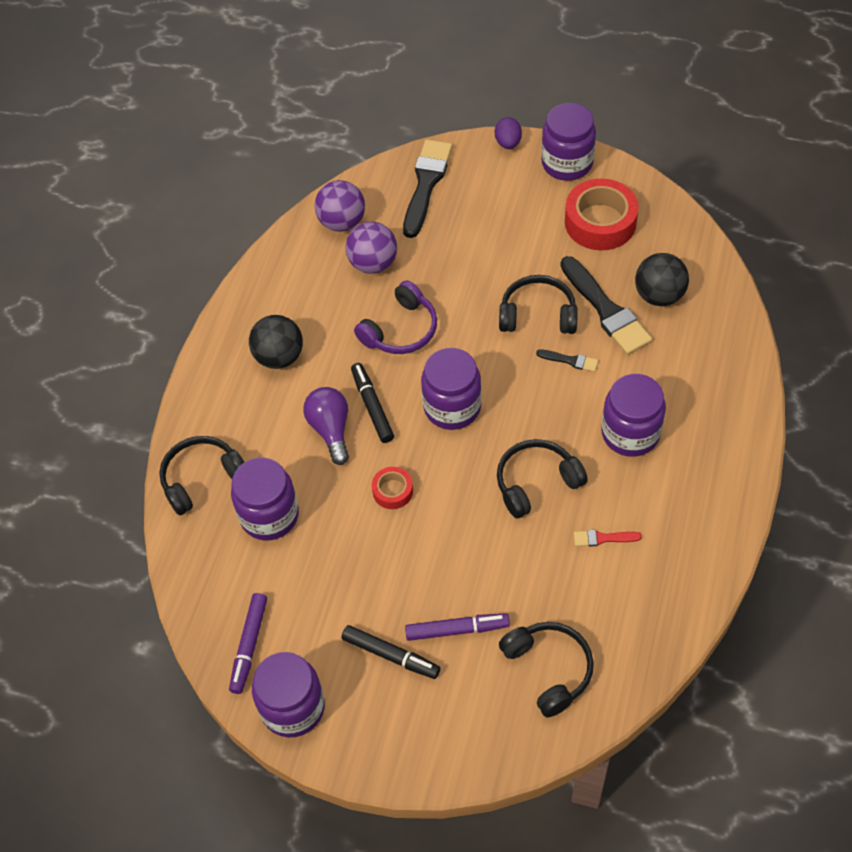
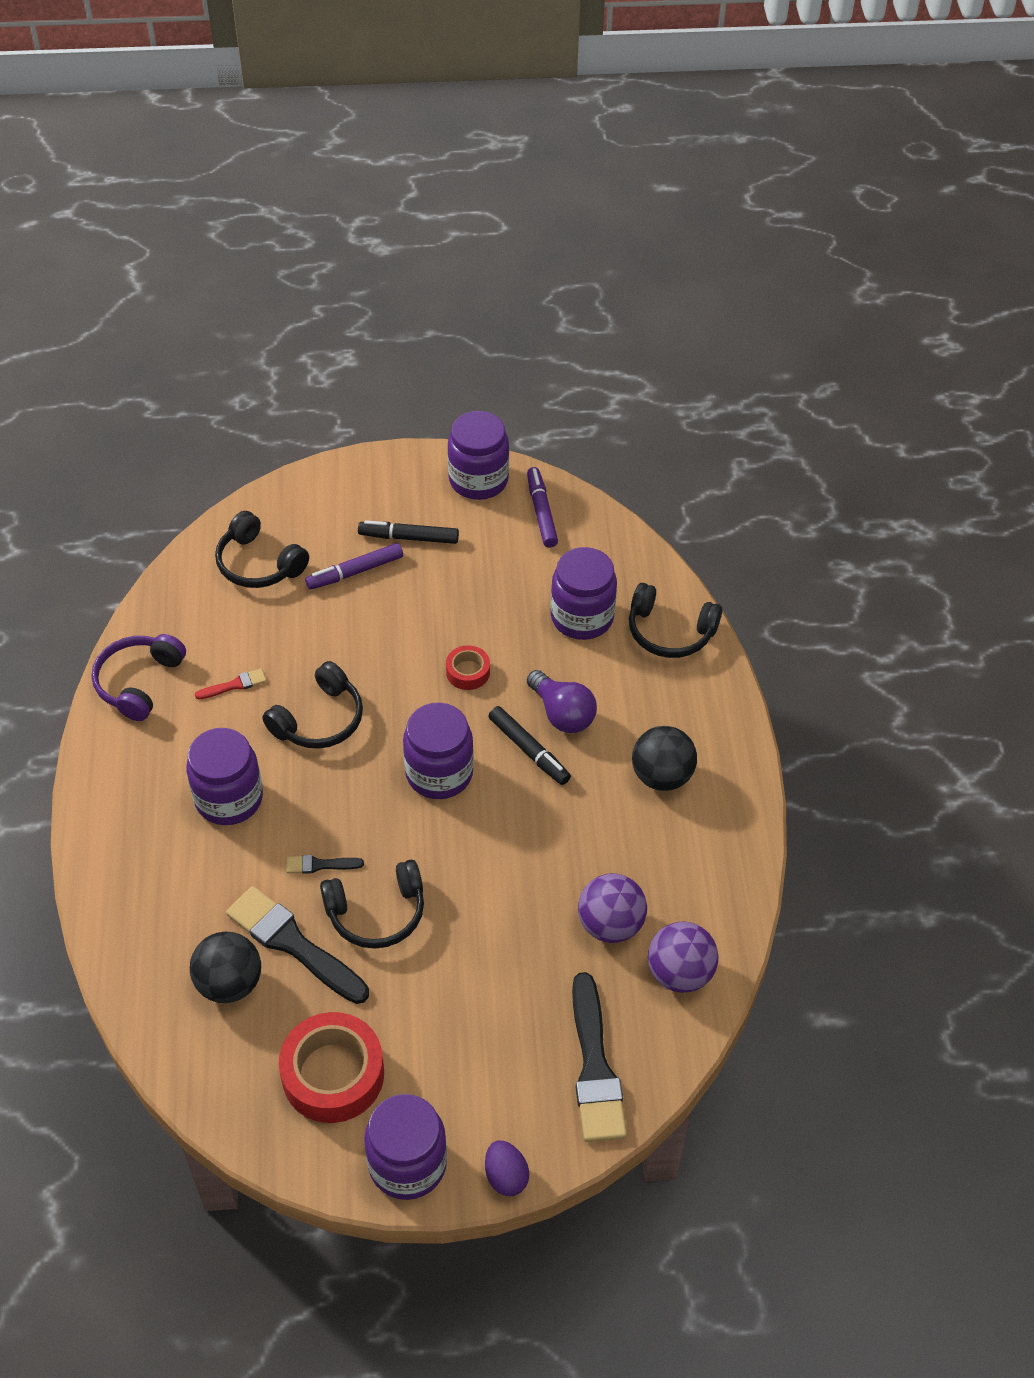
camera: 155 degrees right, 5 degrees down
(202, 479) = (670, 632): black headphones -> black headphones turned 75 degrees clockwise
(400, 330) = (537, 847): purple headphones -> purple headphones (139, 682)

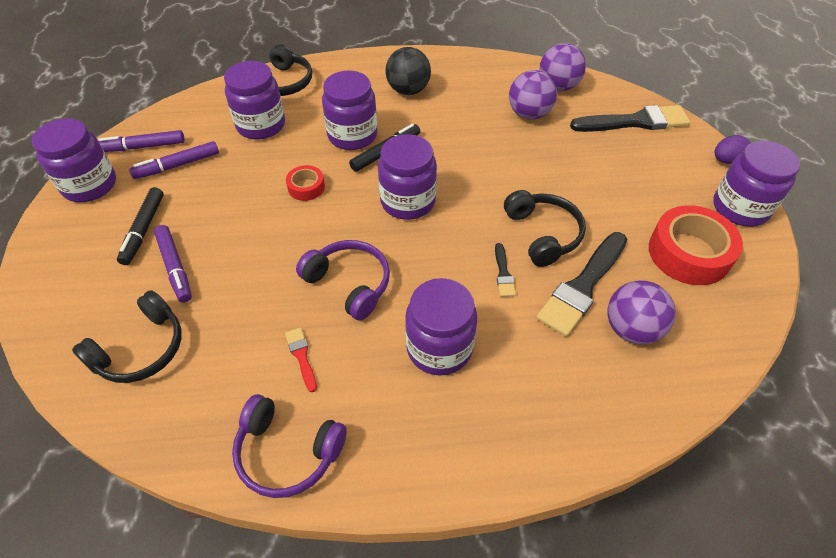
camera: 90 degrees left, 0 degrees up
(229, 983) = (631, 329): black ball -> purple ball
(319, 719) = (349, 284): black headphones -> purple headphones
(508, 549) = (178, 165): none -> purple marker
(562, 714) = (352, 135): purple light bulb -> purple jar

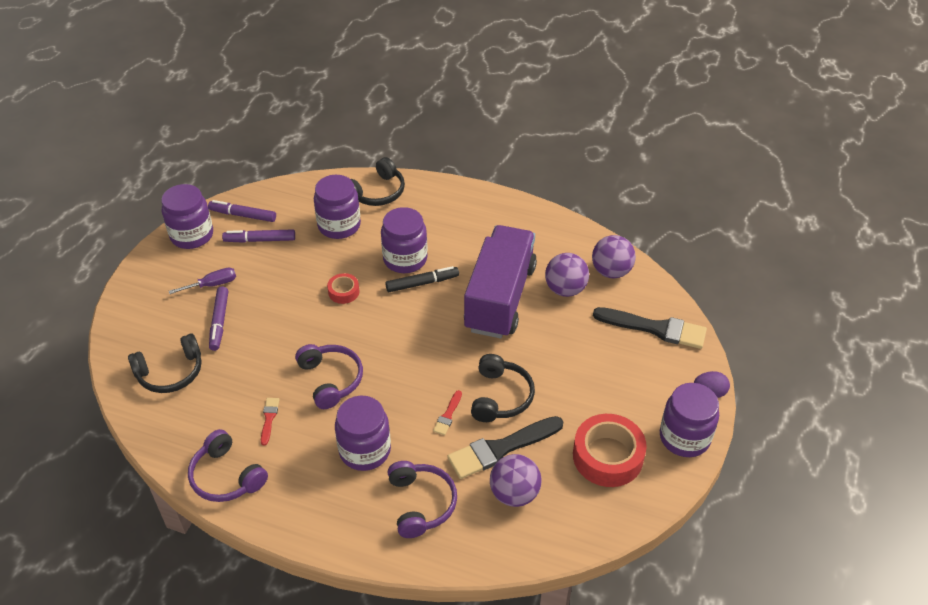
camera: 25 degrees right, 5 degrees down
(144, 229) = (212, 285): black marker -> purple screwdriver
(408, 90) = (476, 232): black ball -> none
(408, 201) = (413, 331): purple jar -> none
(473, 141) = (500, 298): none -> purple truck
(503, 273) = (448, 415): black brush -> red brush
(543, 383) = (421, 503): none -> purple headphones

